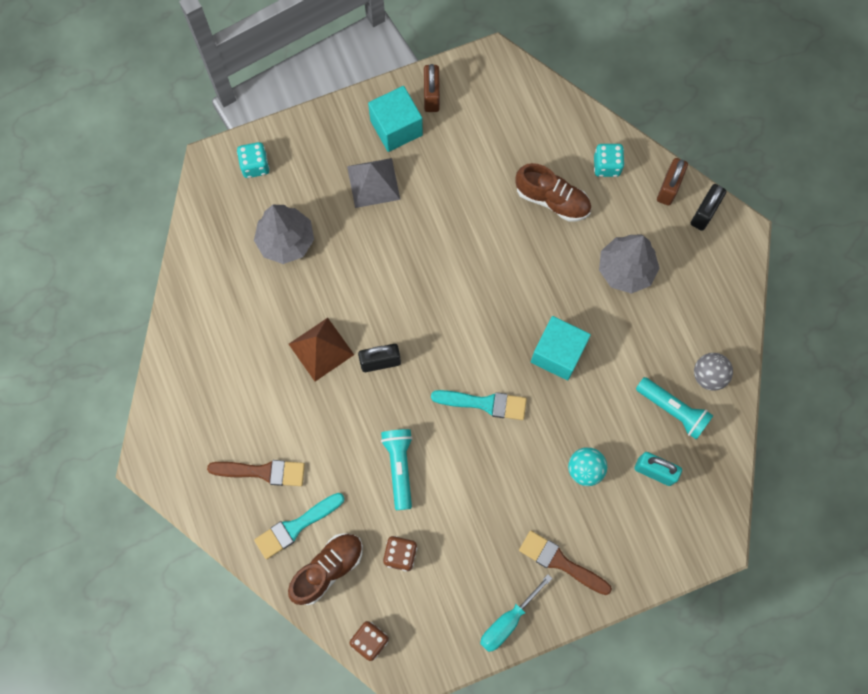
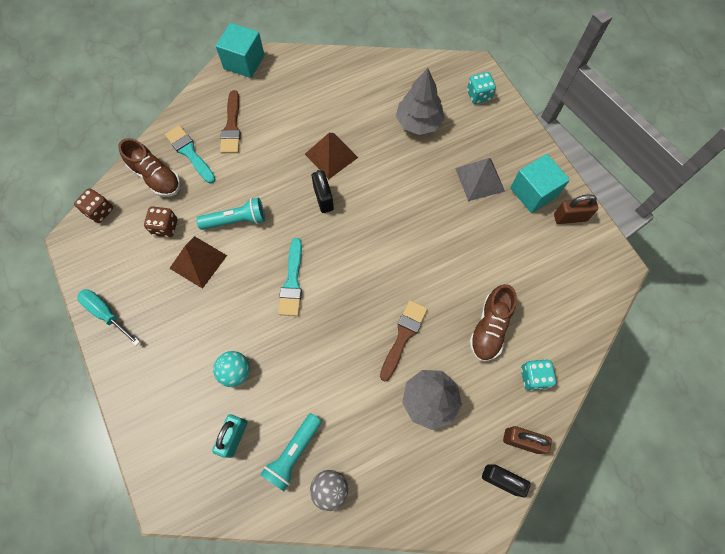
camera: 85 degrees right, 5 degrees down
(450, 513) = (198, 262): none -> brown pyramid
(557, 353) = (341, 341): turquoise cube -> turquoise cube (244, 62)
(560, 562) = (153, 354): brown brush -> brown brush (403, 336)

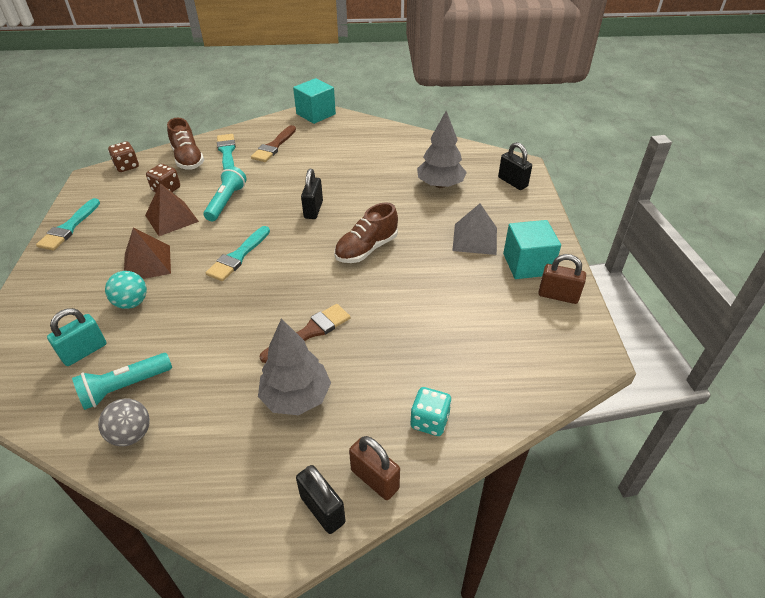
camera: 25 degrees right, 25 degrees down
(106, 314) = (69, 228): turquoise screwdriver -> turquoise brush
(236, 220) = (226, 202): turquoise flashlight -> turquoise flashlight turned 90 degrees counterclockwise
(331, 155) = (343, 185): brown pyramid -> brown pyramid (147, 263)
(478, 95) = (512, 182): turquoise dice -> black padlock
(489, 328) = (407, 357): brown shoe -> brown shoe (366, 249)

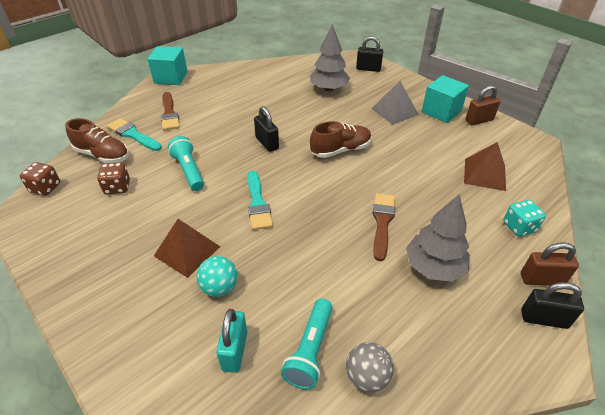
camera: 40 degrees left, 0 degrees up
(69, 228) = (59, 267): turquoise brush -> none
(171, 218) = (157, 206): brown pyramid -> brown pyramid (485, 174)
(366, 249) = (341, 150): brown shoe -> brown shoe turned 120 degrees counterclockwise

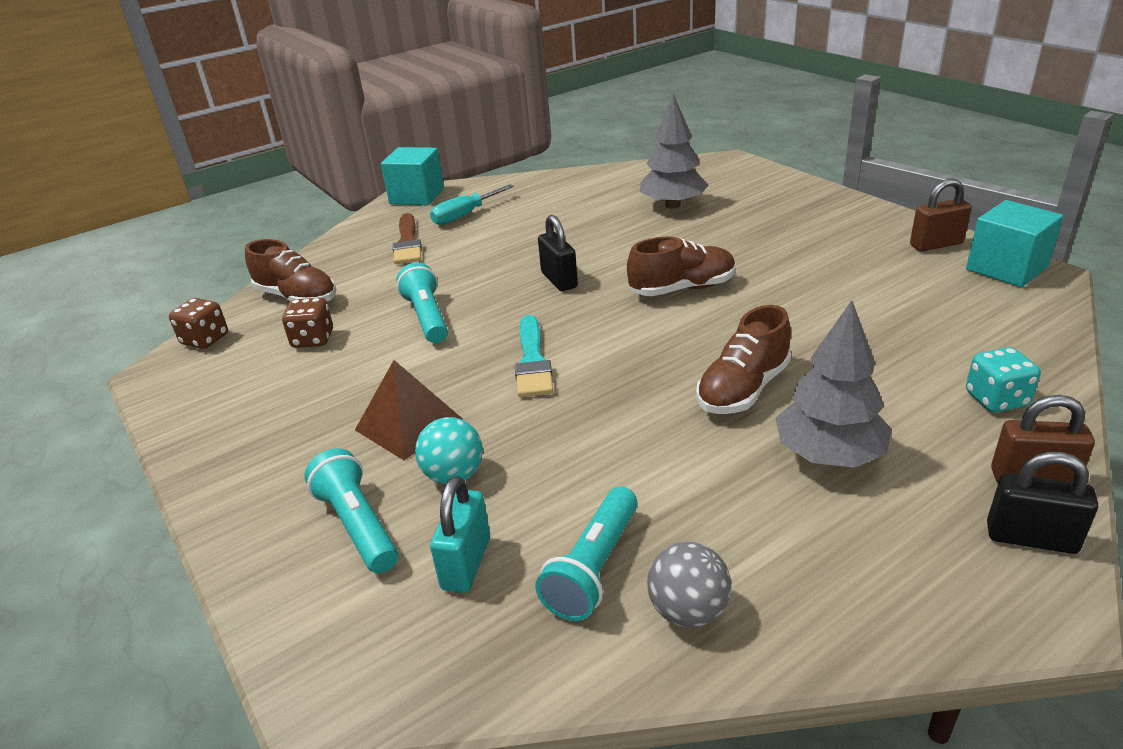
camera: 10 degrees right, 10 degrees down
(133, 135) = (347, 271): turquoise brush -> none
(164, 326) = (358, 525): none -> turquoise flashlight
(203, 93) = (465, 215): none -> turquoise screwdriver
(368, 69) = (744, 176): black padlock -> none
(382, 222) = (743, 389): brown brush -> brown shoe
(394, 111) = (783, 234): grey pyramid -> none
(441, 111) = (867, 233): turquoise cube -> turquoise cube (1006, 268)
(485, 174) = (938, 321): brown pyramid -> none

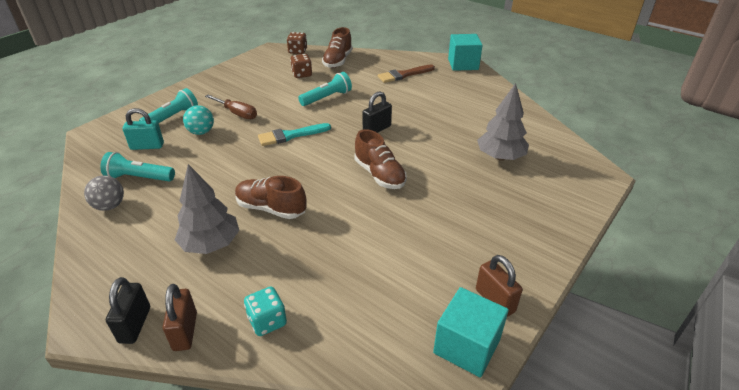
camera: 70 degrees right, 5 degrees up
(409, 424) = (237, 113): brown pyramid -> brown screwdriver
(465, 215) = (445, 84): turquoise screwdriver -> none

